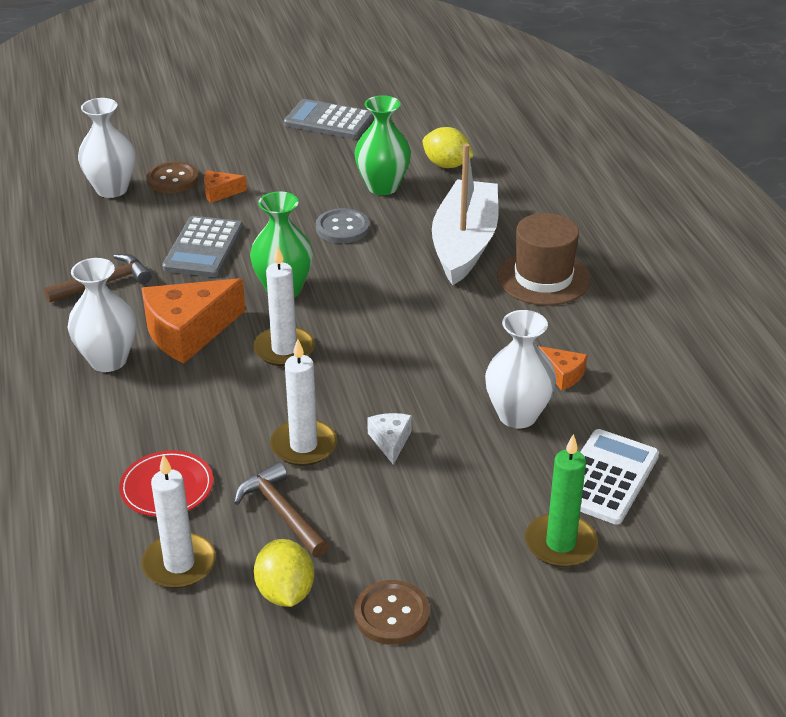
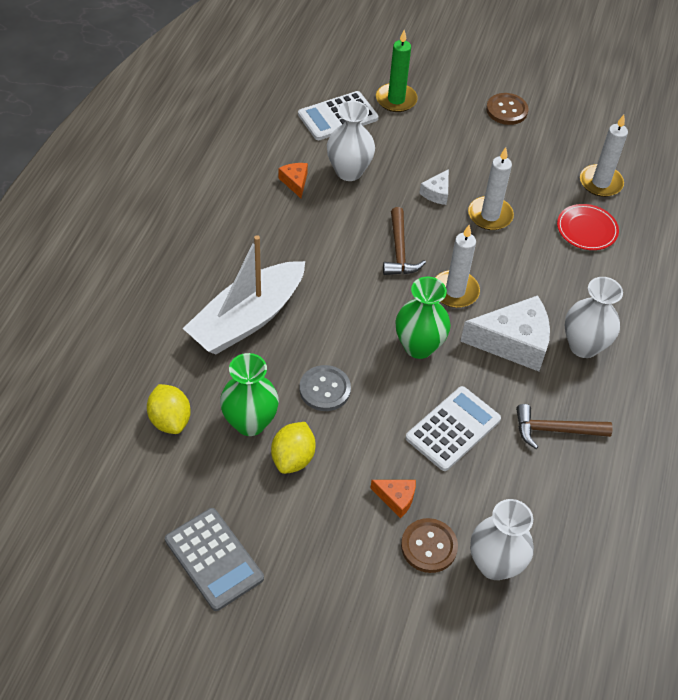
camera: 150 degrees left, 15 degrees up
(188, 332) = (513, 342): orange cheese -> white cheese
(204, 248) = (453, 429): grey calculator -> white calculator
(281, 512) = (529, 183): brown hammer -> brown hammer (399, 251)
(285, 592) = (552, 143): yellow lemon -> yellow lemon (293, 458)
(543, 278) = (226, 257): brown hat -> none

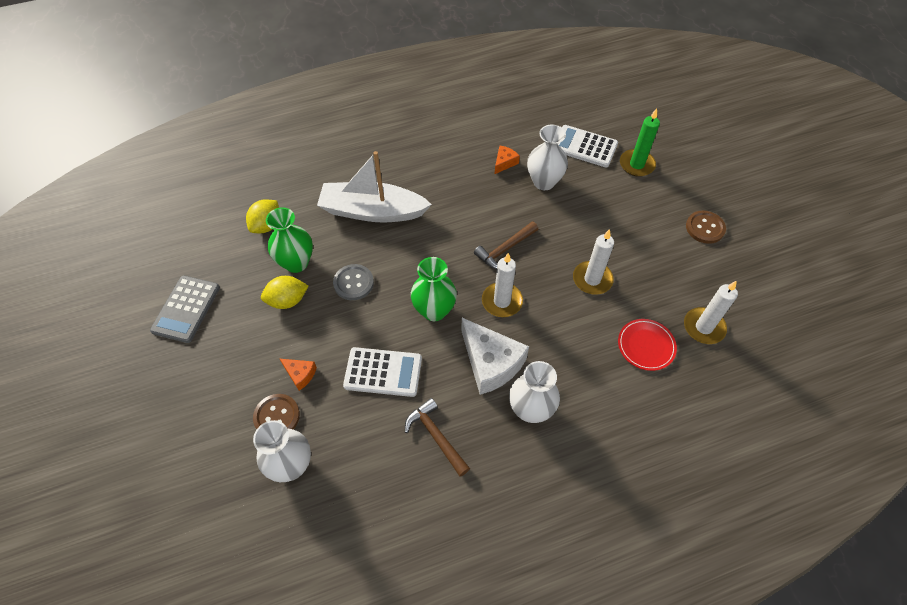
camera: 55 degrees right, 5 degrees up
(396, 498) = (300, 374): orange cheese -> orange cheese turned 45 degrees counterclockwise
(437, 193) = (578, 237): white cheese -> none

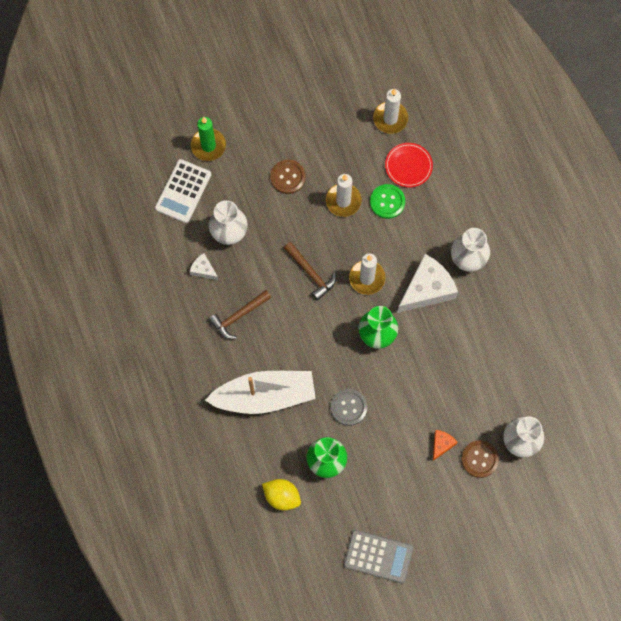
camera: 90 degrees left, 15 degrees up
(287, 300) = (368, 465): yellow lemon -> none
(372, 211) = (264, 396): white boat -> white boat turned 105 degrees counterclockwise
(383, 372) = (437, 376): white calculator -> none
(436, 436) = (492, 332): brown hammer -> brown hammer (238, 316)
(504, 163) = (203, 269): orange cheese -> white cheese
(597, 323) = (387, 202): none -> green button
(705, 228) = (287, 98): brown button -> brown button (288, 177)

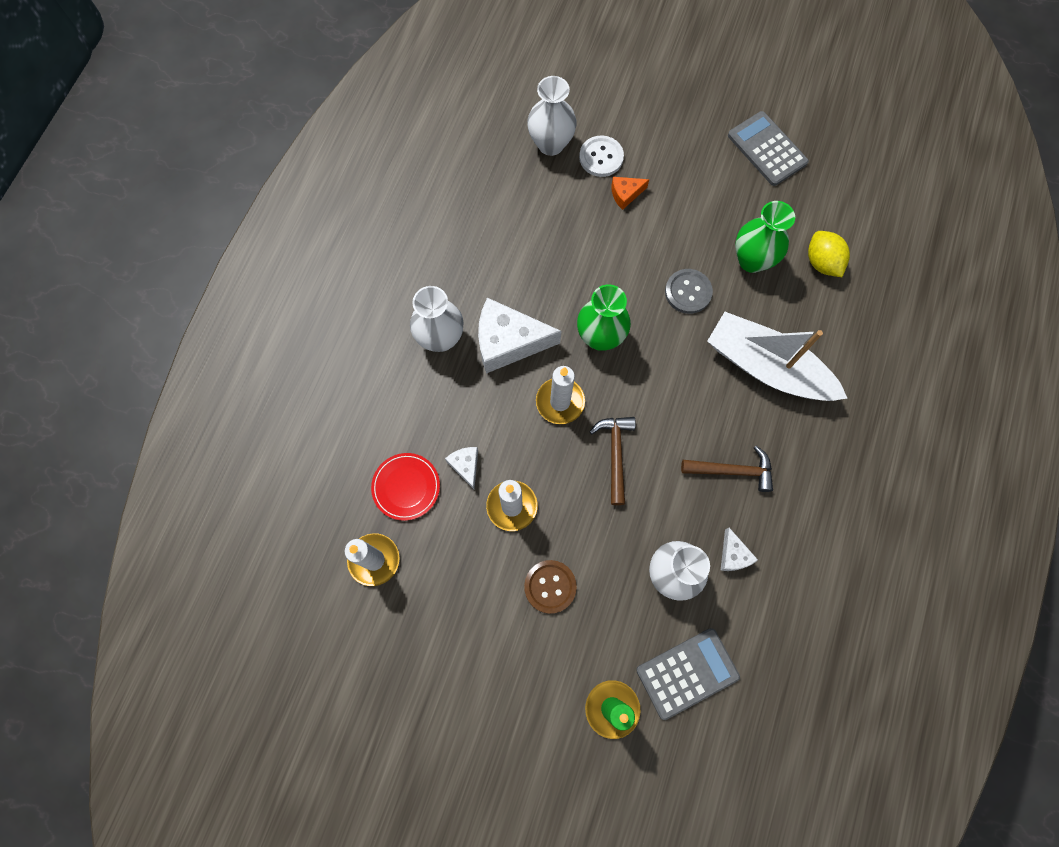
camera: 140 degrees left, 0 degrees up
(183, 191) = (687, 673): white calculator -> grey calculator
(387, 202) = (465, 466): green button -> white cheese
(479, 459) = (601, 157): brown button -> white button

